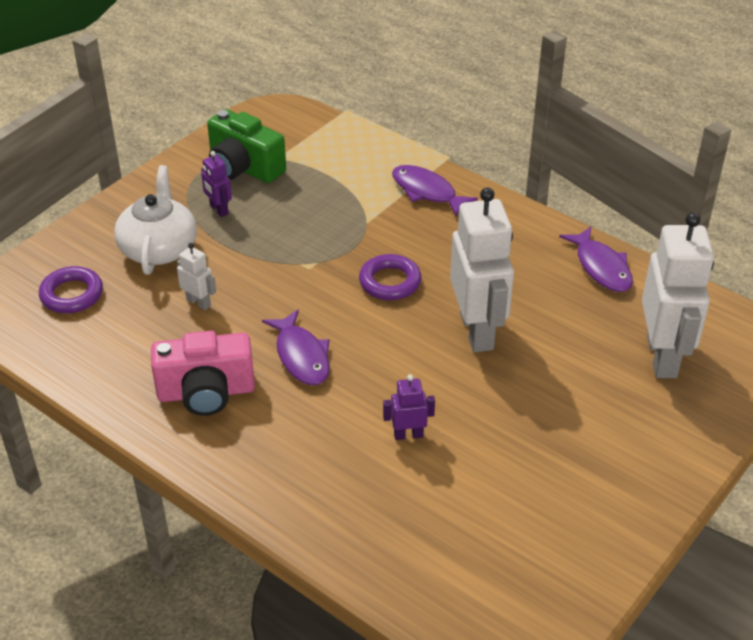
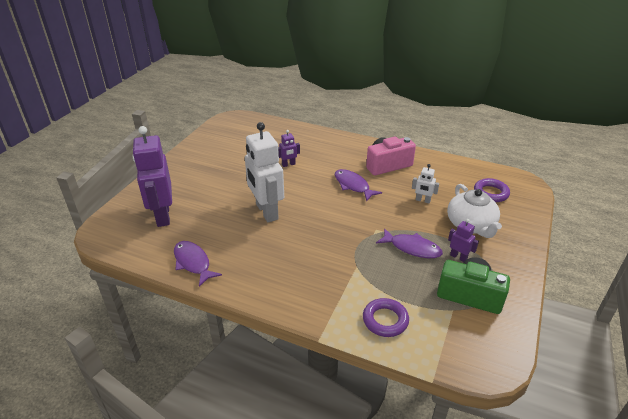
camera: 165 degrees right, 5 degrees down
(390, 282) = (324, 229): purple ring -> purple ring (385, 320)
(427, 192) = (325, 300): purple fish -> purple fish (412, 248)
(662, 357) = (162, 216): white robot -> purple robot

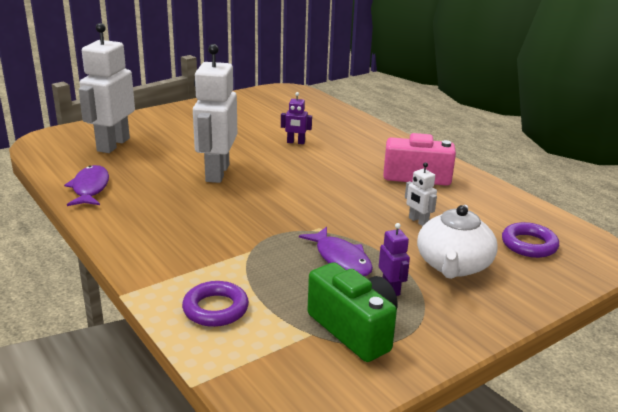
camera: 30 degrees right, 10 degrees down
(162, 216) = (113, 145): purple robot -> white robot
(353, 185) = (346, 181): purple fish -> none

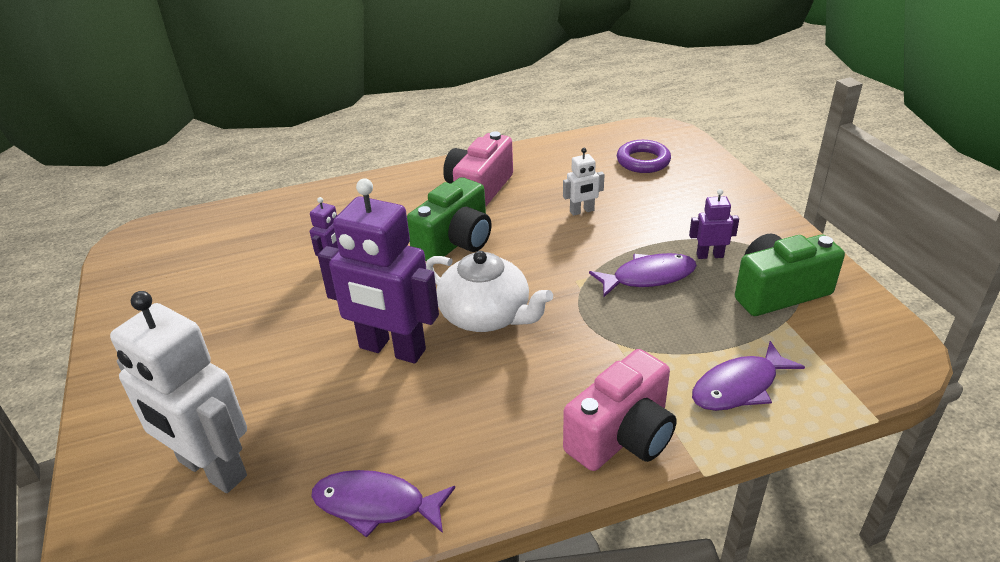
camera: 70 degrees left, 10 degrees up
(153, 260) = (622, 436): none -> pink camera
(215, 309) = (739, 386): purple ring -> purple fish
(217, 173) = (392, 349): white robot -> purple robot
(341, 176) = (455, 242): none -> green camera
(453, 265) = (672, 210): white teapot -> white teapot (486, 315)

